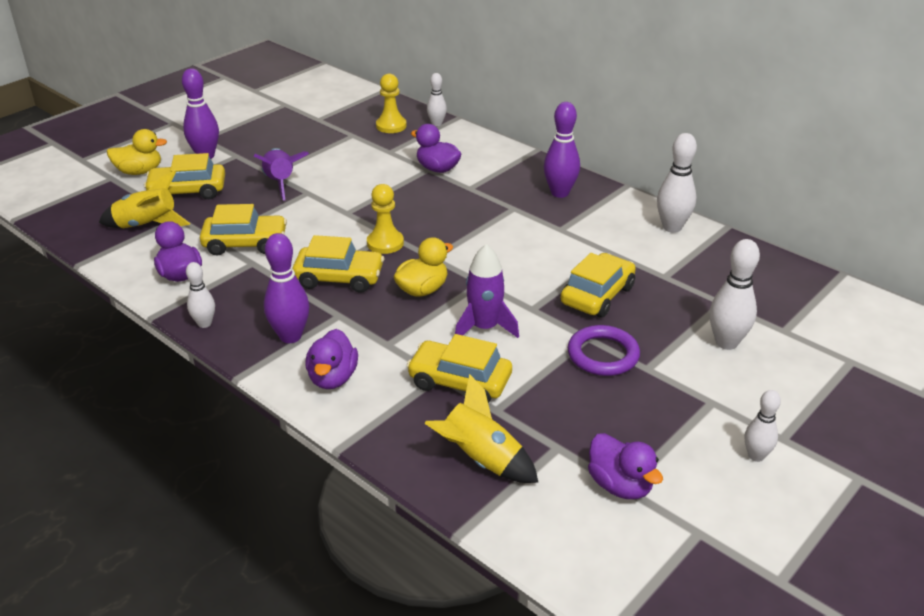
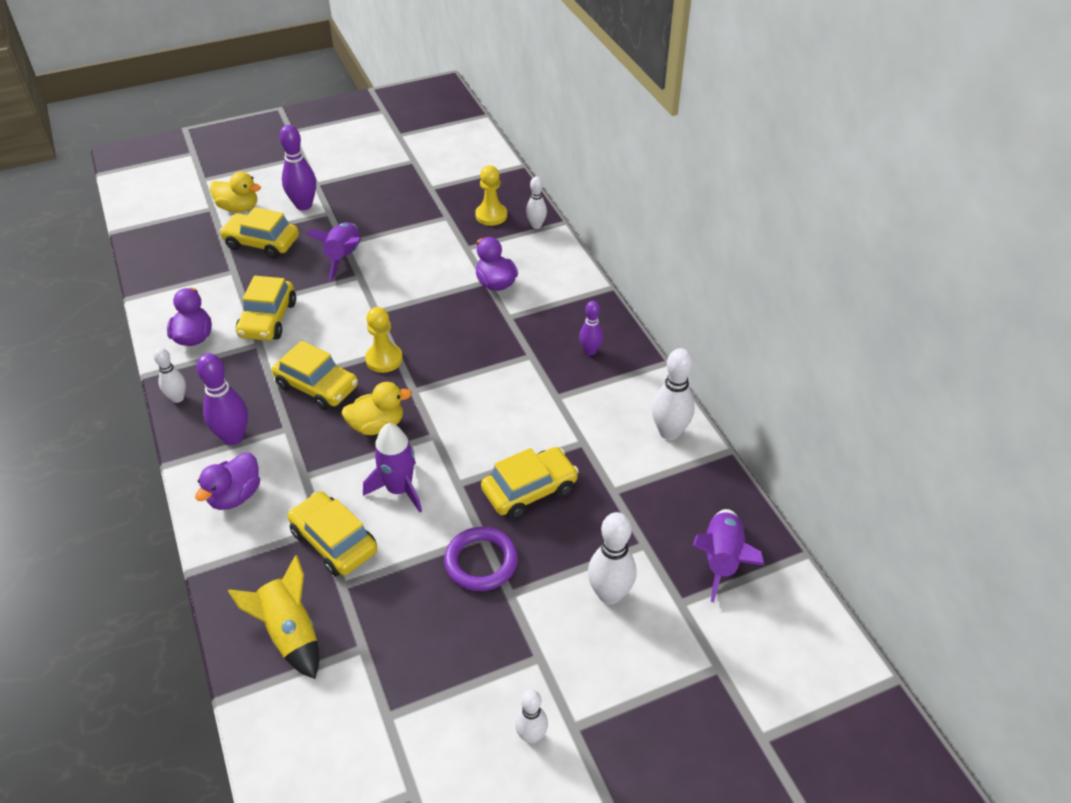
camera: 25 degrees right, 10 degrees up
(147, 226) = (204, 273): yellow rocket -> none
(245, 243) = (268, 319): yellow car -> yellow car turned 75 degrees clockwise
(560, 193) = (590, 351): purple bowling pin -> purple bowling pin, size x0.62
(620, 485) = (384, 712): purple duck -> none
(788, 294) = (721, 560): none -> purple rocket

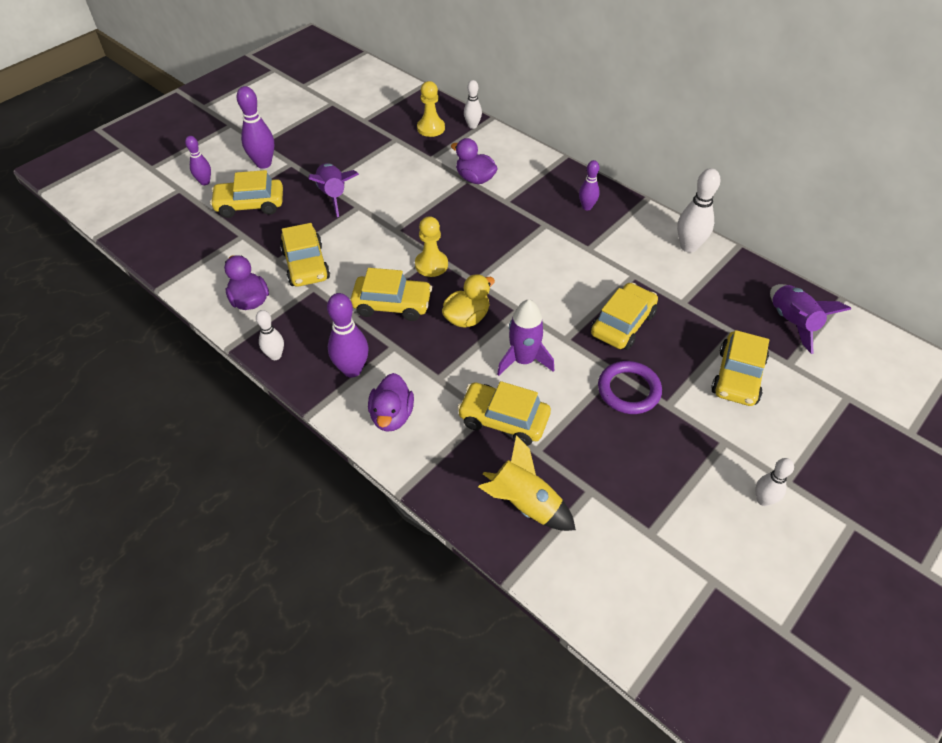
camera: 25 degrees left, 5 degrees up
(238, 208) = (205, 182): yellow duck -> purple bowling pin
(609, 594) = (737, 377): white bowling pin -> yellow car

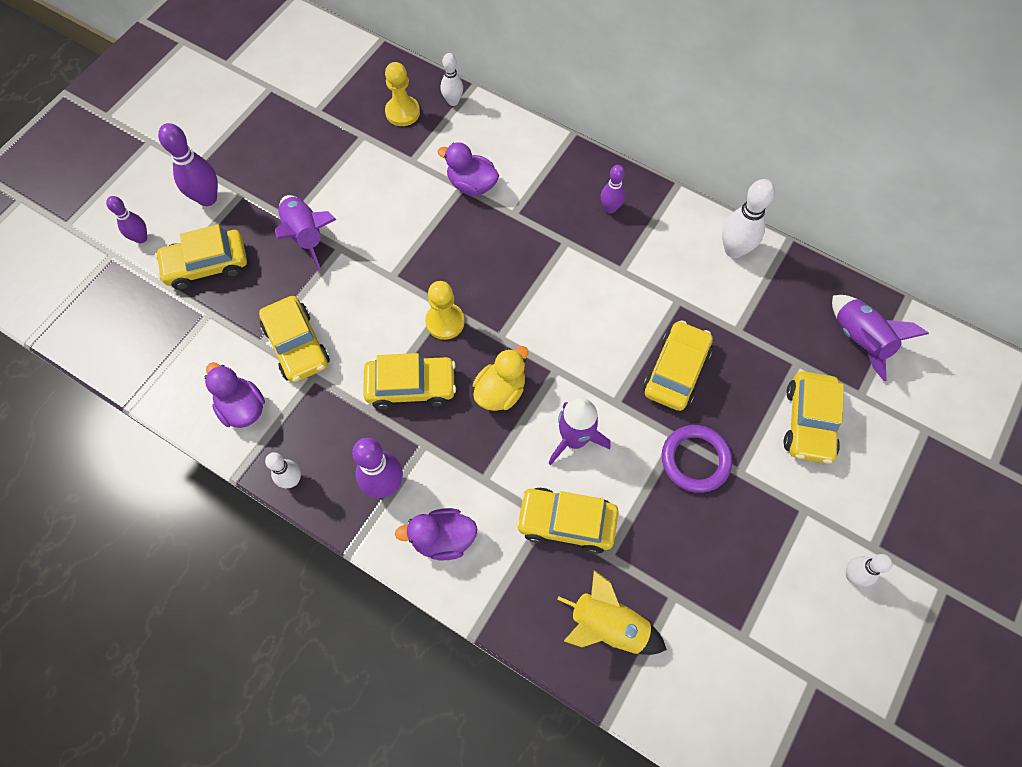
camera: 10 degrees left, 15 degrees up
(392, 416) = (443, 539): purple duck -> purple duck turned 90 degrees clockwise

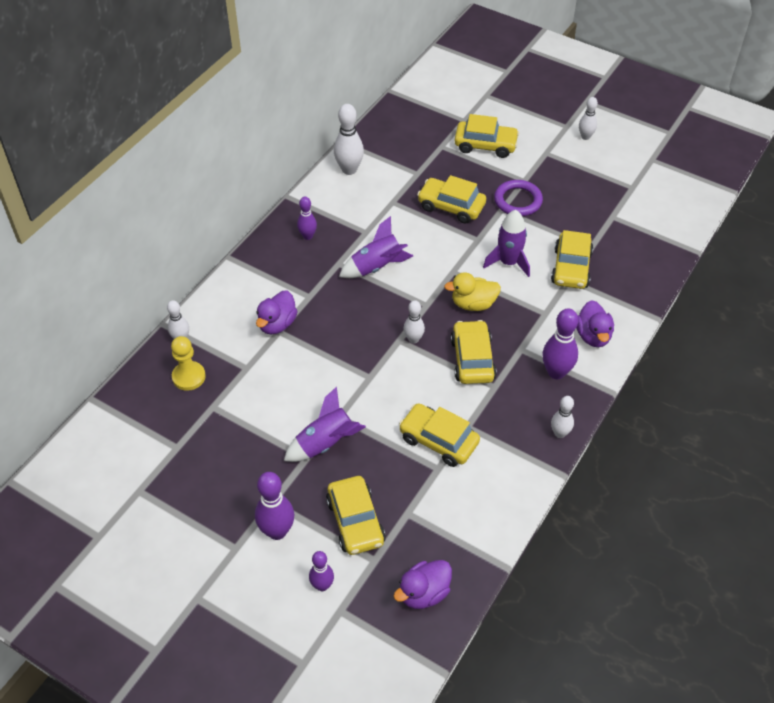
camera: 90 degrees left, 15 degrees down
(242, 408) = (500, 475): purple duck -> purple duck (424, 593)
(297, 345) = (438, 440): yellow car -> yellow car turned 120 degrees counterclockwise
(445, 322) = (413, 339): yellow pawn -> white bowling pin
(500, 391) = (473, 304): yellow duck -> yellow duck turned 45 degrees counterclockwise
(608, 626) = (637, 249): yellow rocket -> none
(859, 340) = (423, 116): purple rocket -> purple rocket (376, 267)

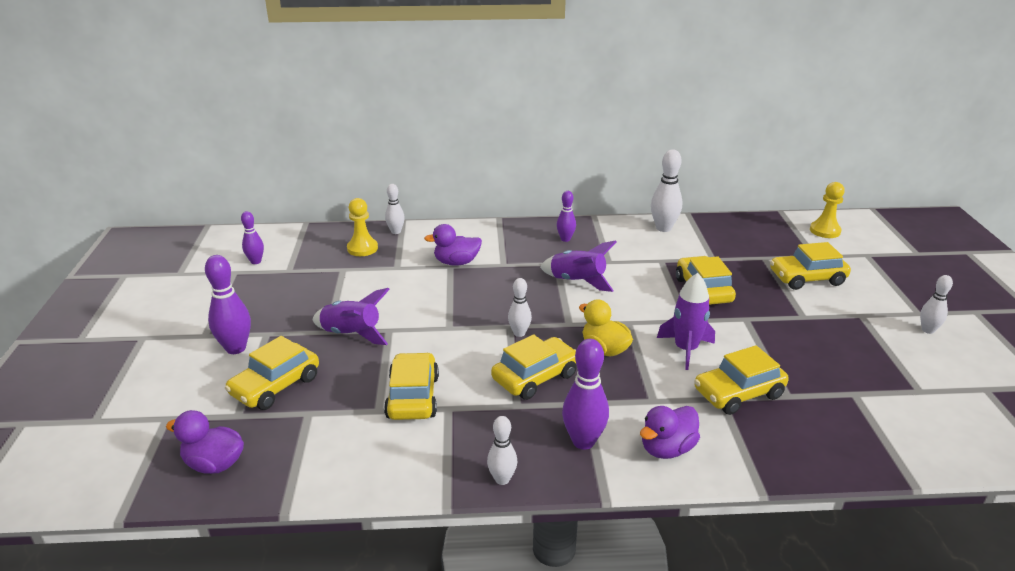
camera: 55 degrees right, 20 degrees down
(322, 585) = (189, 396): purple bowling pin -> purple bowling pin (256, 261)
(439, 90) = (825, 231): none -> yellow pawn
(485, 145) = (807, 278): yellow car -> yellow car turned 105 degrees clockwise
(518, 201) = (771, 323): purple ring -> none

